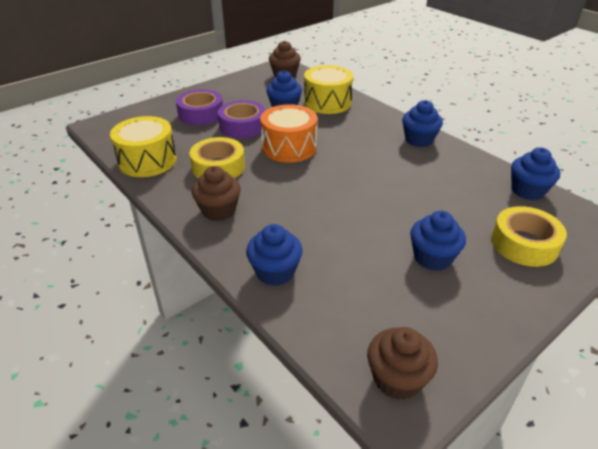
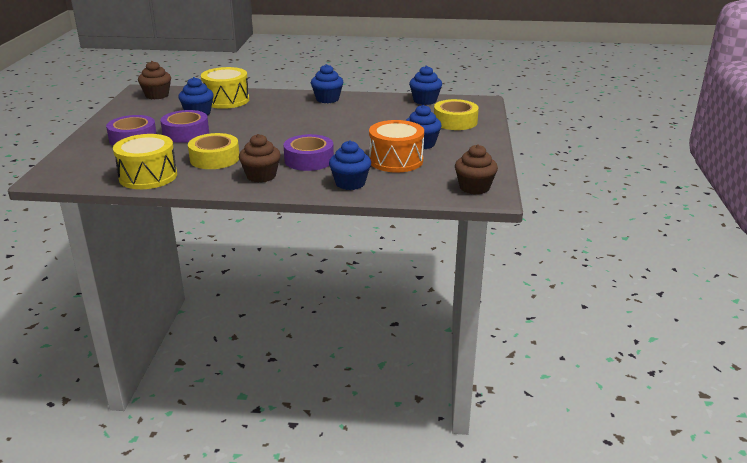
camera: 45 degrees left, 10 degrees down
(286, 213) = (309, 160): none -> purple tape
(289, 147) = (246, 131): orange drum -> orange drum (396, 160)

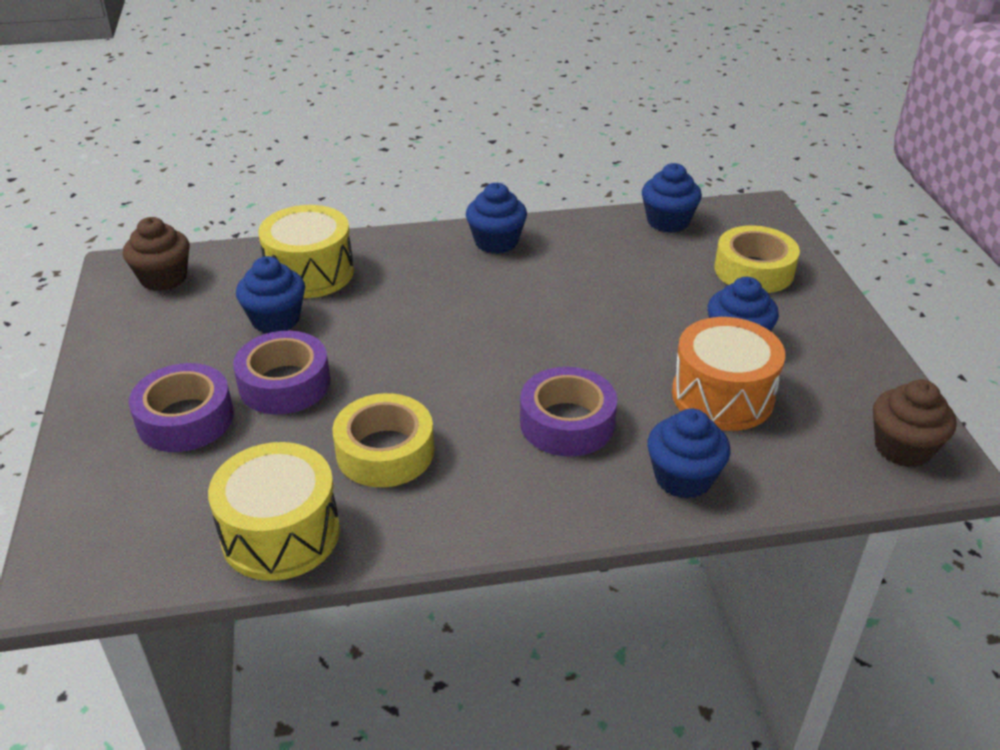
camera: 15 degrees left, 10 degrees up
(261, 176) = (506, 488): brown cupcake -> none

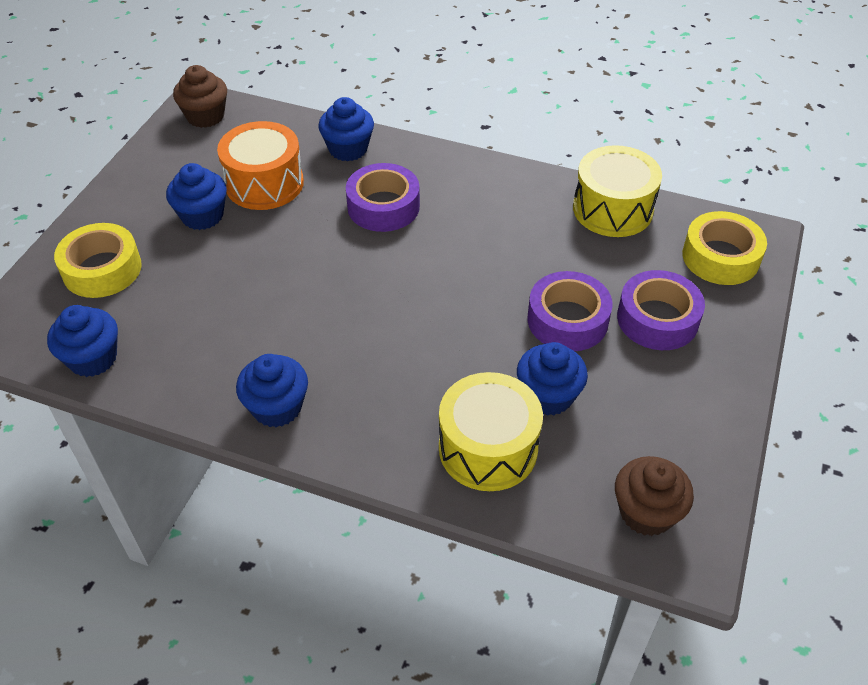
camera: 150 degrees left, 10 degrees up
(385, 451) = (519, 235): yellow tape -> yellow tape (720, 257)

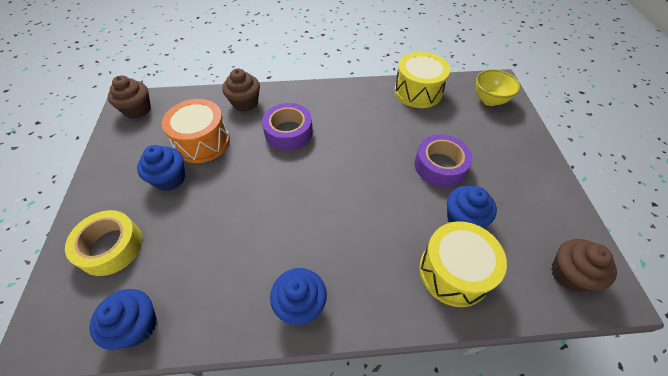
camera: 25 degrees left, 5 degrees up
(348, 149) = (245, 103): blue cupcake -> brown cupcake
(657, 319) = (485, 147): purple tape -> none
(720, 257) = (489, 100): yellow tape -> yellow bowl

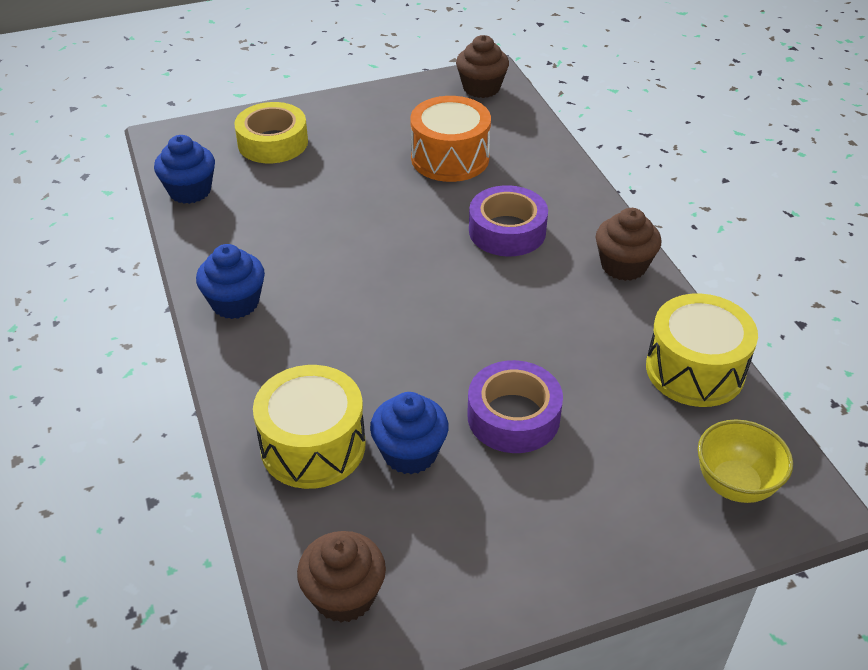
camera: 75 degrees right, 10 degrees down
(170, 179) = (378, 151): blue cupcake -> none
(245, 103) = (546, 174): brown cupcake -> brown cupcake (623, 266)

